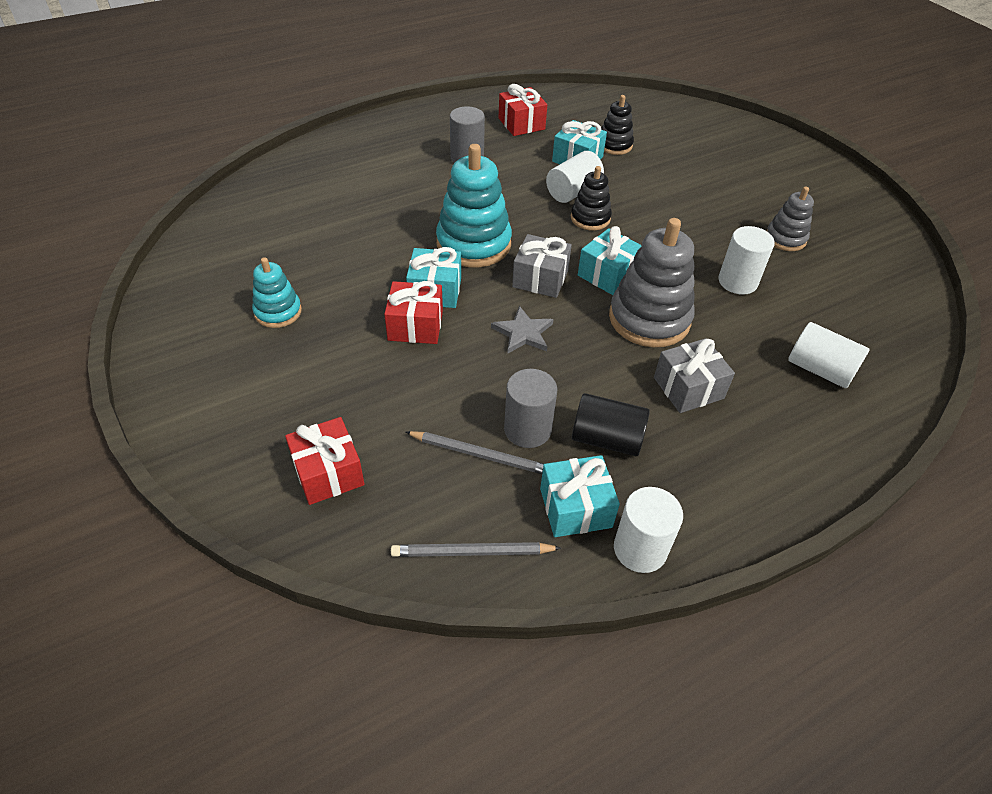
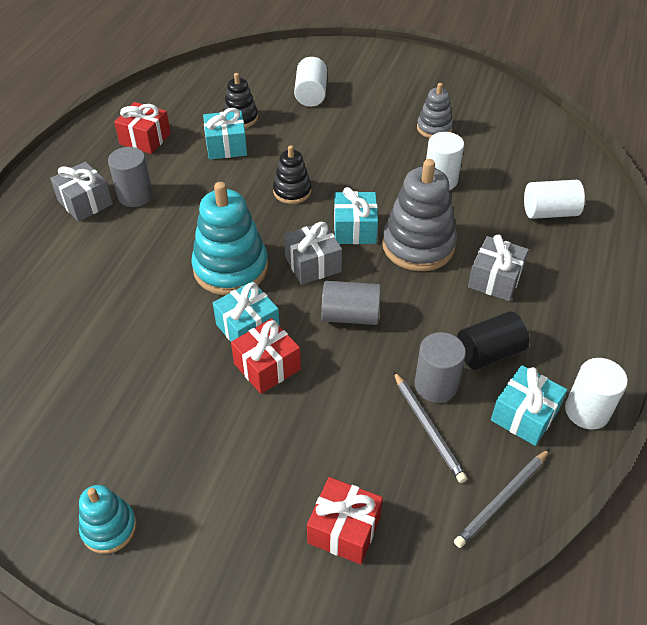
camera: 40 degrees left, 0 degrees up
(278, 312) = (141, 437): turquoise stacking toy -> turquoise stacking toy (109, 528)
(427, 144) = (85, 202): none -> grey gift
(480, 455) = (428, 428): grey pencil -> grey pencil turned 90 degrees clockwise
(523, 333) = (350, 315): grey star -> grey cylinder
(573, 191) = (254, 176): white cylinder -> white cylinder (311, 94)

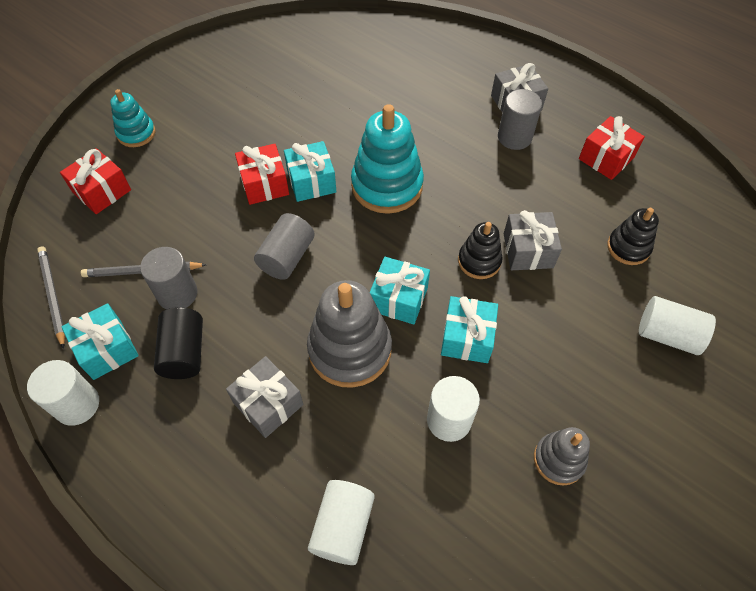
camera: 110 degrees right, 10 degrees up
(109, 528) = (186, 78): turquoise stacking toy -> turquoise stacking toy (136, 133)
(226, 146) = (576, 222): turquoise gift -> turquoise gift (467, 338)
(313, 264) = (364, 248): grey gift -> grey gift (528, 250)

